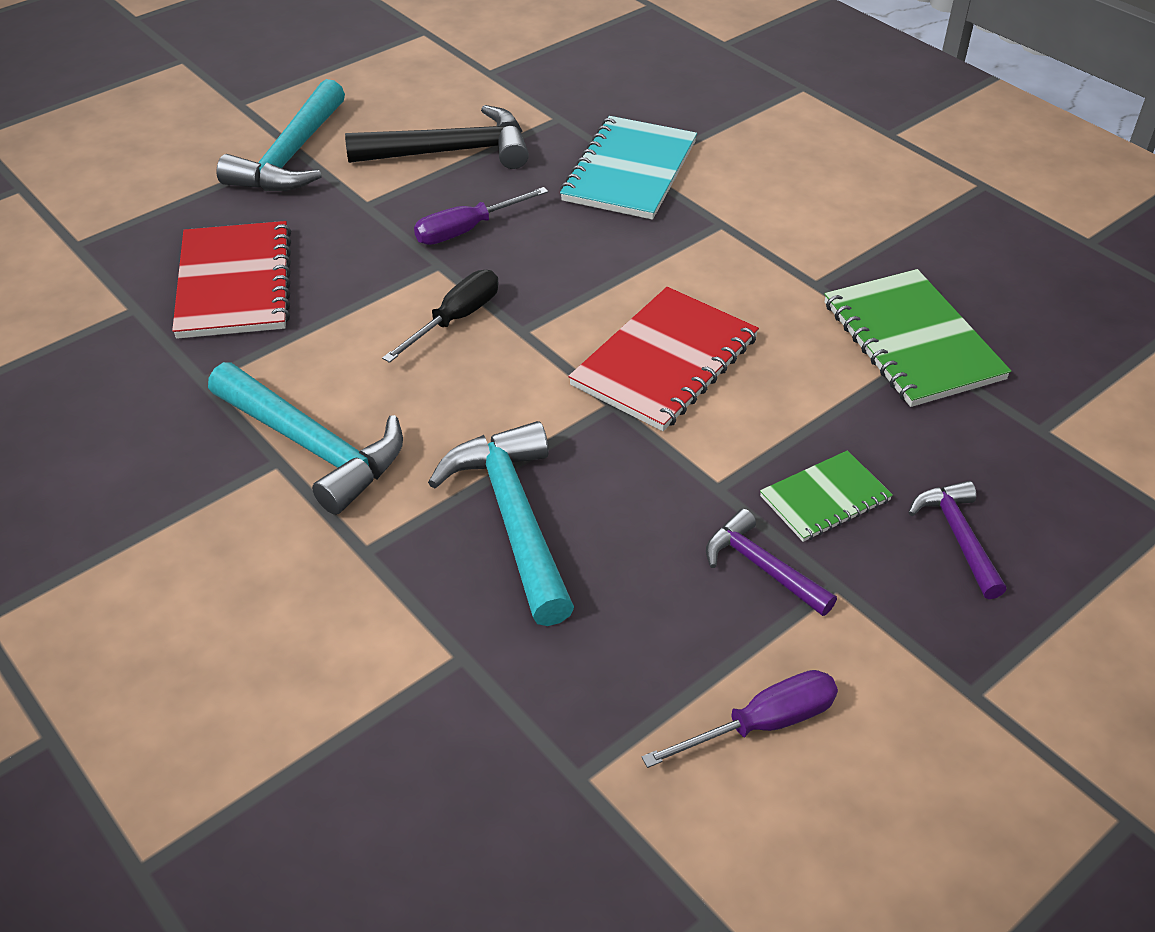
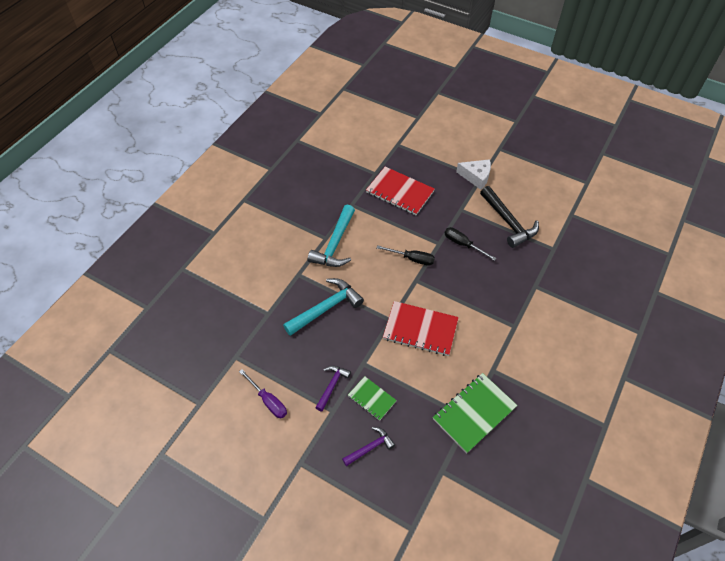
camera: 70 degrees right, 10 degrees up
(235, 283) = (400, 192): red notebook -> red notebook turned 60 degrees clockwise
(290, 156) = (476, 177): turquoise hammer -> white cheese
(467, 230) = (463, 244): purple screwdriver -> black screwdriver
(629, 171) = (531, 284): turquoise notebook -> none

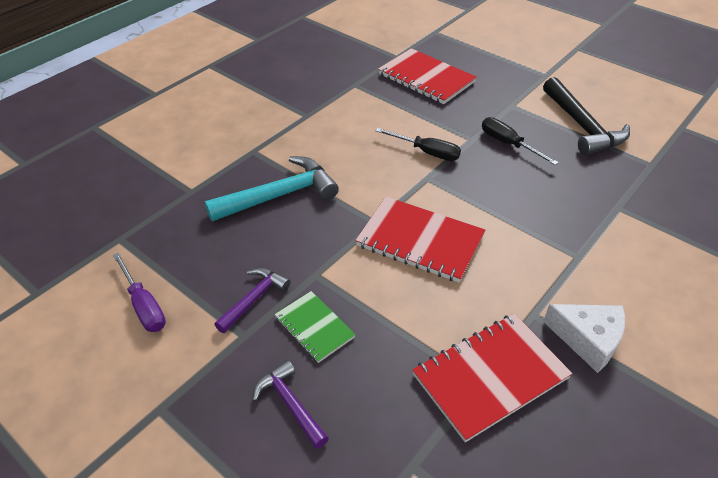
camera: 10 degrees right, 10 degrees down
(335, 244) = (317, 124): turquoise hammer -> none
(370, 447) = (290, 404): purple hammer -> purple hammer turned 105 degrees counterclockwise
(474, 413) = (490, 376): green notebook -> red notebook
(476, 177) = (539, 73): white cheese -> white cheese (588, 339)

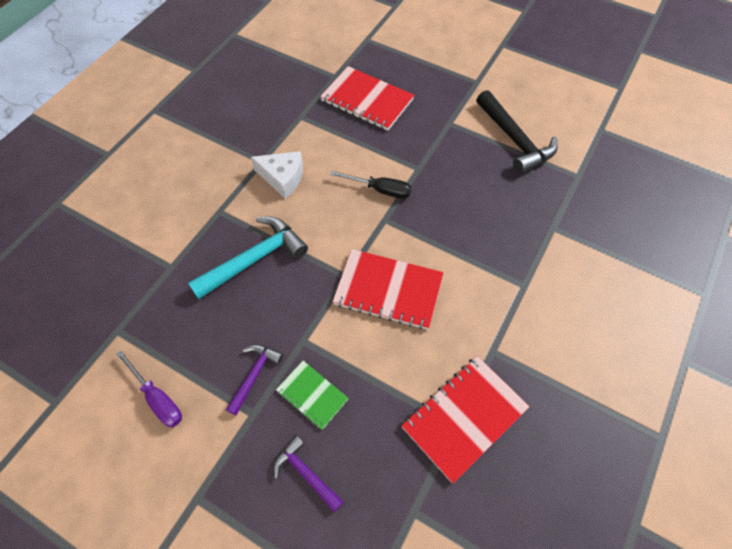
camera: 10 degrees left, 15 degrees up
(508, 144) = (452, 170): black screwdriver -> none
(588, 339) = (538, 368): white cheese -> white cheese (282, 178)

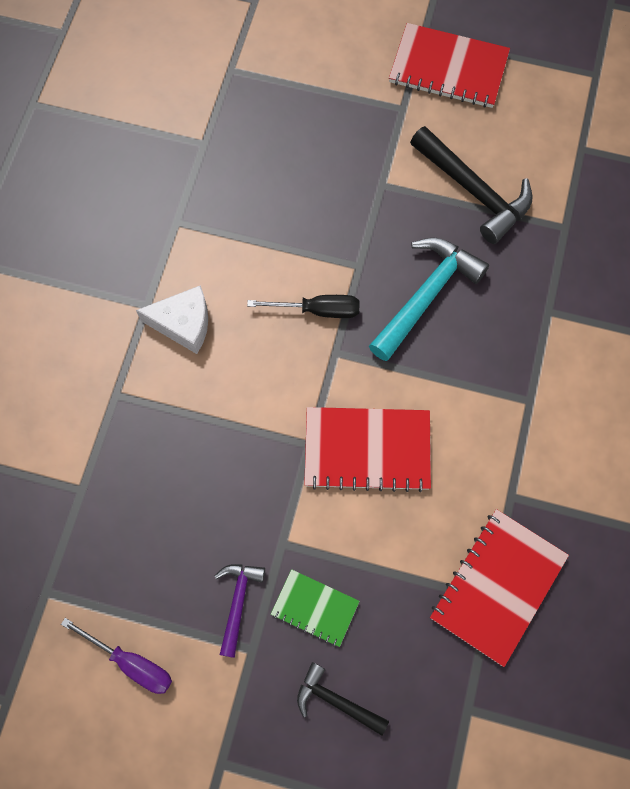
camera: 15 degrees left, 10 degrees up
(255, 259) = (186, 450): turquoise hammer -> turquoise hammer (427, 295)
(305, 473) = (336, 701): purple hammer -> black hammer
(367, 100) = (260, 174): red notebook -> red notebook (448, 68)

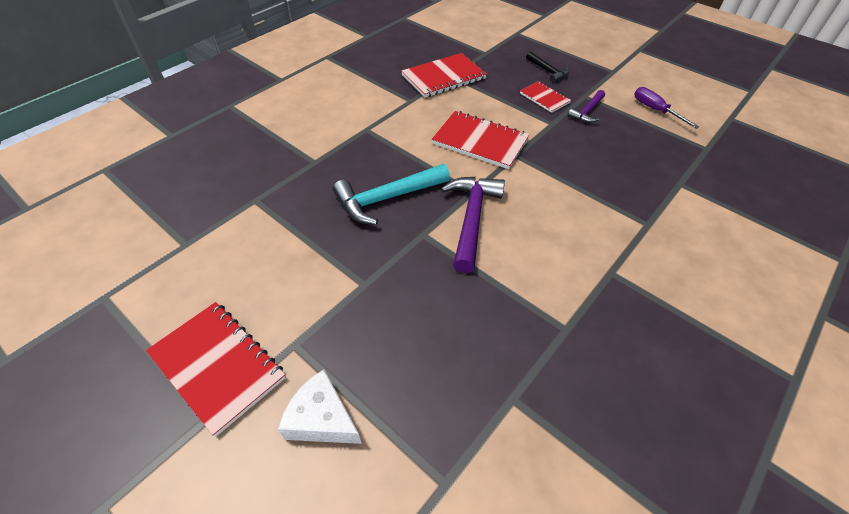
camera: 155 degrees left, 20 degrees down
(183, 324) = (582, 248): white cheese -> white cheese (322, 418)
(315, 608) = (544, 98): green notebook -> red notebook
(318, 310) = (471, 219): black screwdriver -> purple hammer
(474, 191) = (296, 248): black hammer -> none

